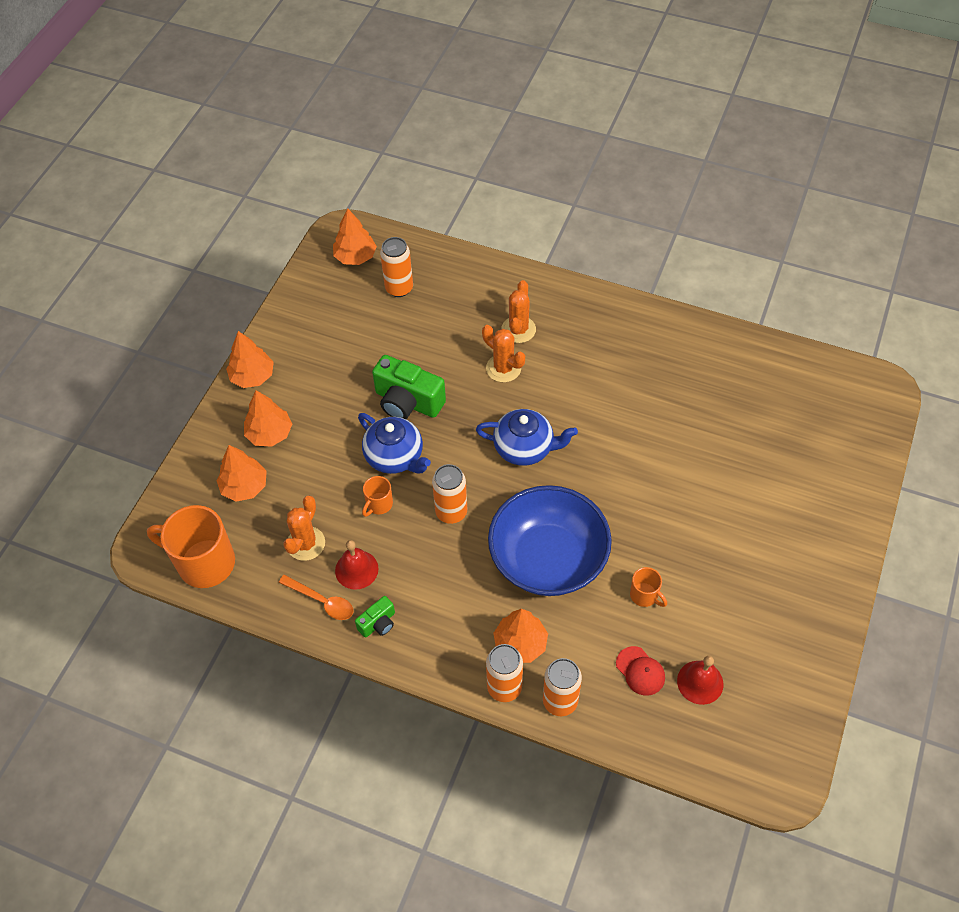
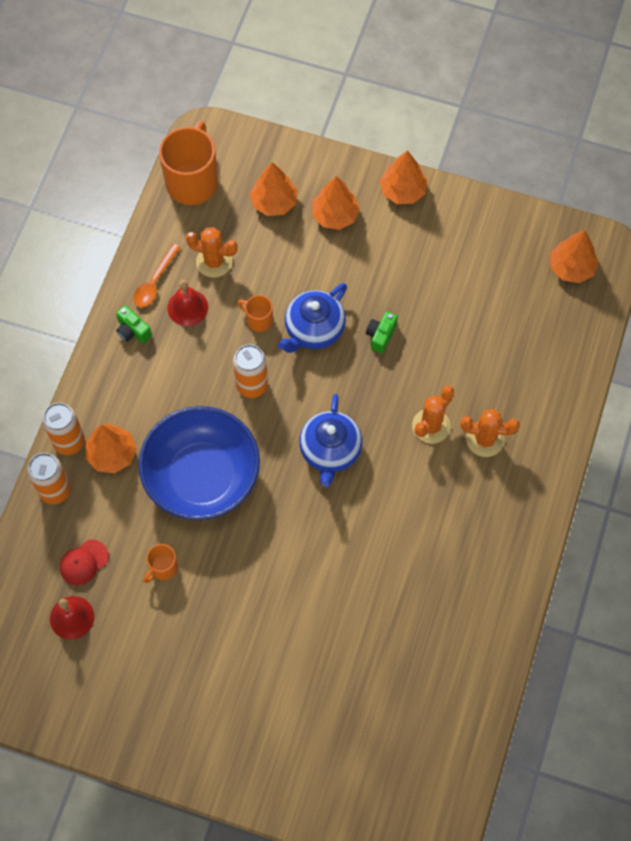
camera: 85 degrees right, 10 degrees up
(399, 288) = (531, 315): orange can -> none
(407, 402) = (380, 336): green camera -> green camera, size x0.51

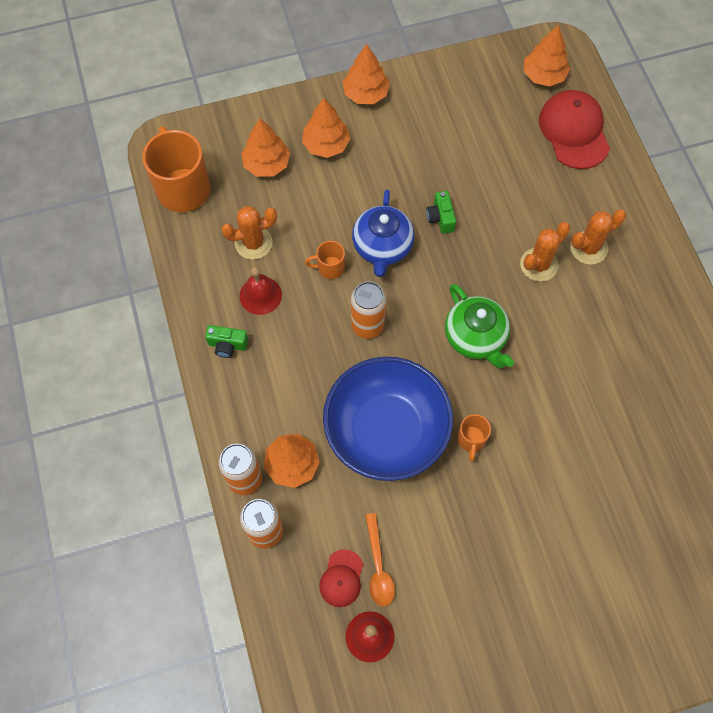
camera: 35 degrees left, 0 degrees up
(155, 282) = (214, 291): orange spoon -> orange spoon (378, 566)
(163, 568) = (415, 534): orange mug -> orange mug (471, 440)
(330, 451) = (475, 337): blue teapot -> green teapot
(431, 426) = (539, 265): orange cactus -> orange cactus turned 45 degrees clockwise
(557, 333) = (574, 131): none -> red cap

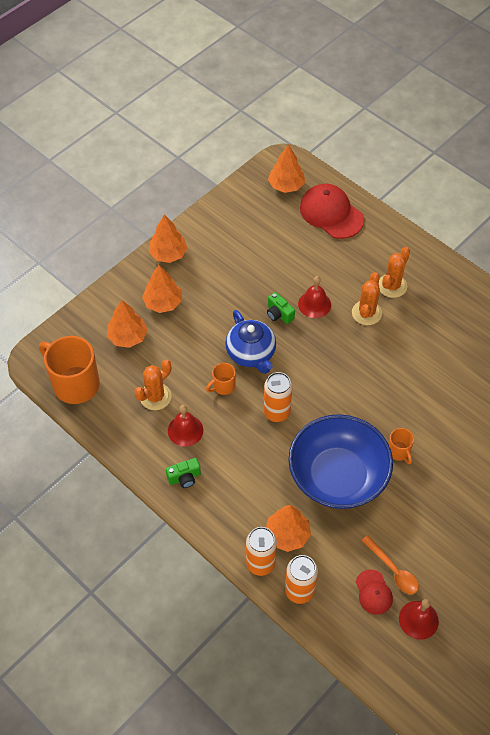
camera: 30 degrees left, 10 degrees down
(475, 337) = (356, 382): green teapot -> none
(487, 226) = (314, 304): none -> red bell

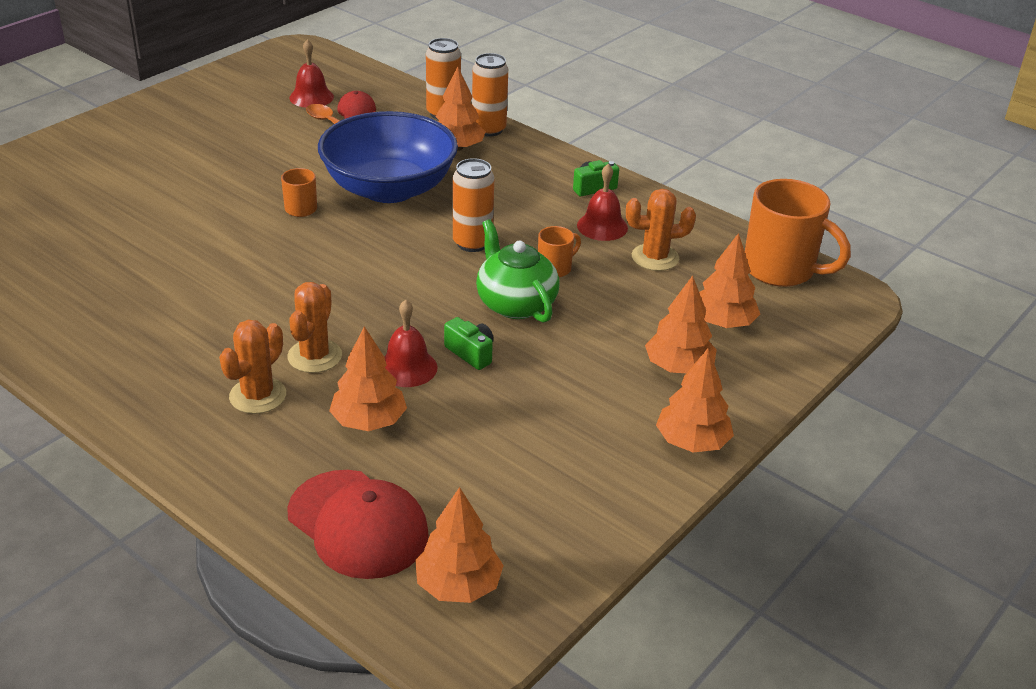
camera: 175 degrees right, 20 degrees down
(155, 396) = (655, 257): orange cactus -> orange cactus turned 45 degrees clockwise
(251, 354) = (515, 304): blue teapot -> green teapot
(332, 269) = (368, 421): none -> orange tree

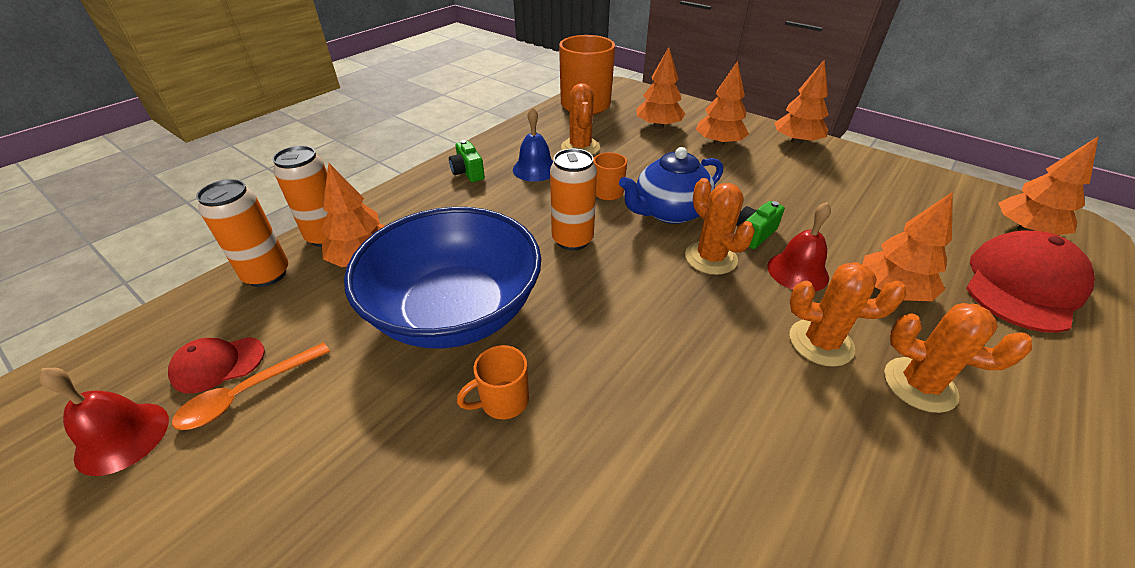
camera: 90 degrees left, 5 degrees up
(435, 318) = (710, 258): none -> orange cactus
(515, 304) = (669, 212): green teapot -> blue teapot
(602, 226) = (535, 169): red bell -> blue bell

